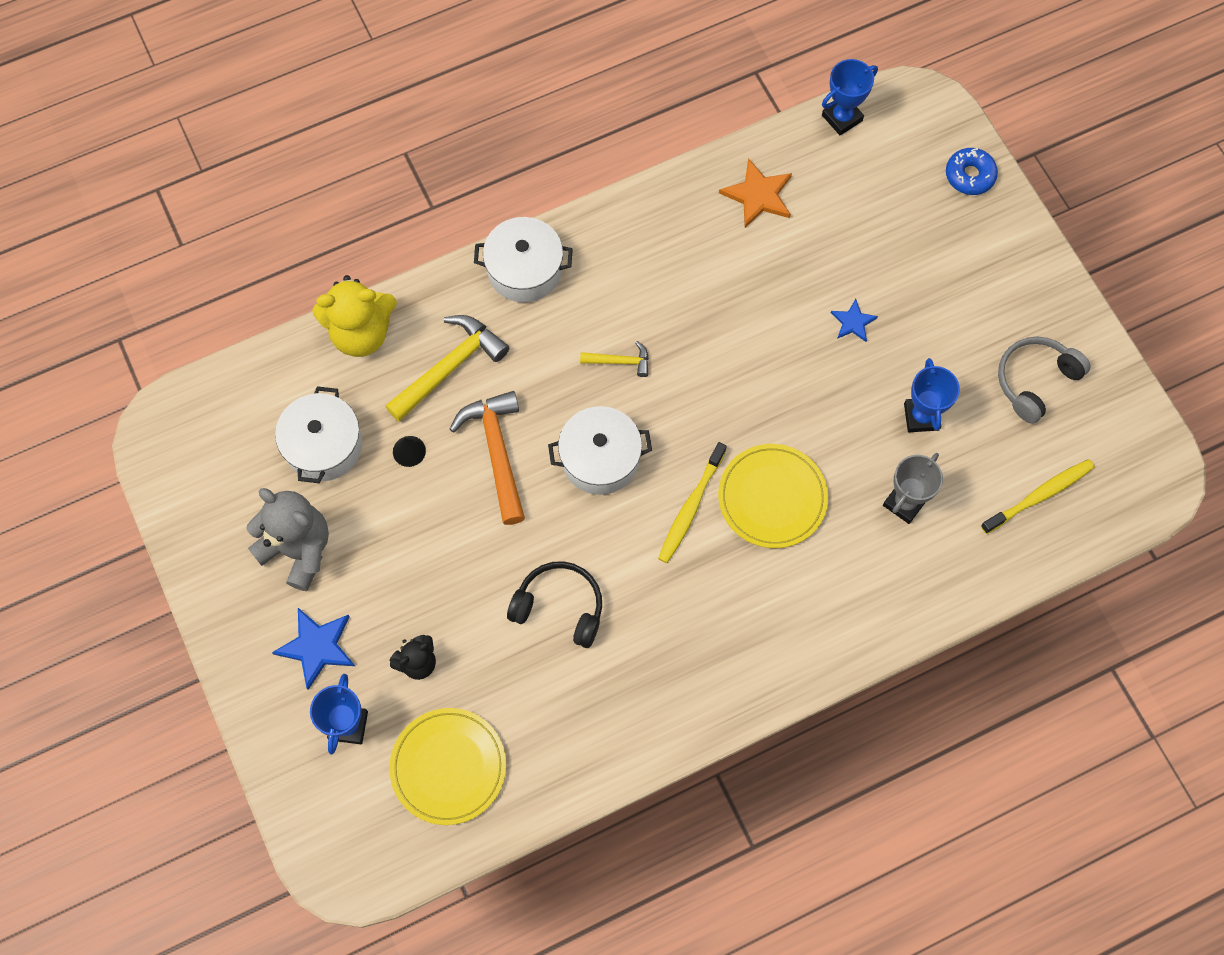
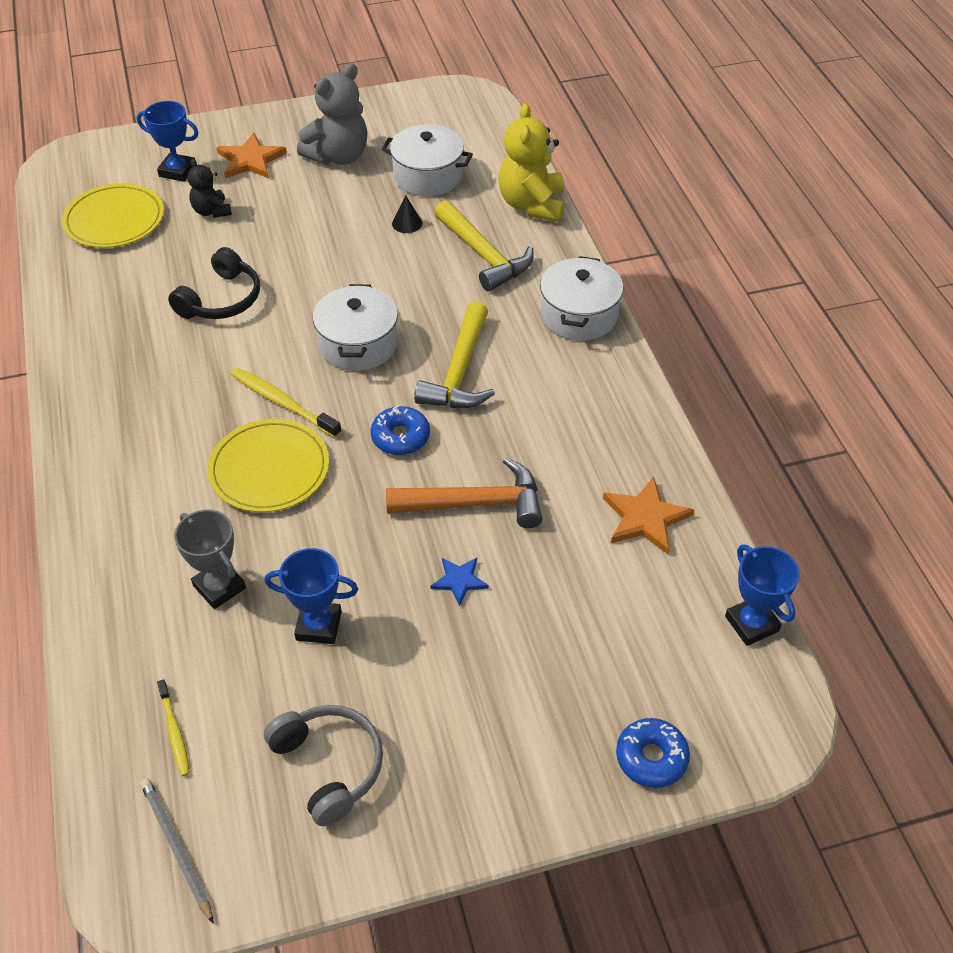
camera: 100 degrees right, 20 degrees down
(317, 647) = (250, 160): blue star -> orange star
(497, 452) = (388, 276): orange hammer -> orange hammer (475, 503)
(620, 361) = (459, 372): yellow hammer -> yellow hammer, size x1.91
(711, 396) = (400, 437): none -> blue donut
(1039, 495) = (174, 732): yellow toothbrush -> yellow toothbrush, size x0.62
(1124, 465) = (176, 848): none -> grey pencil

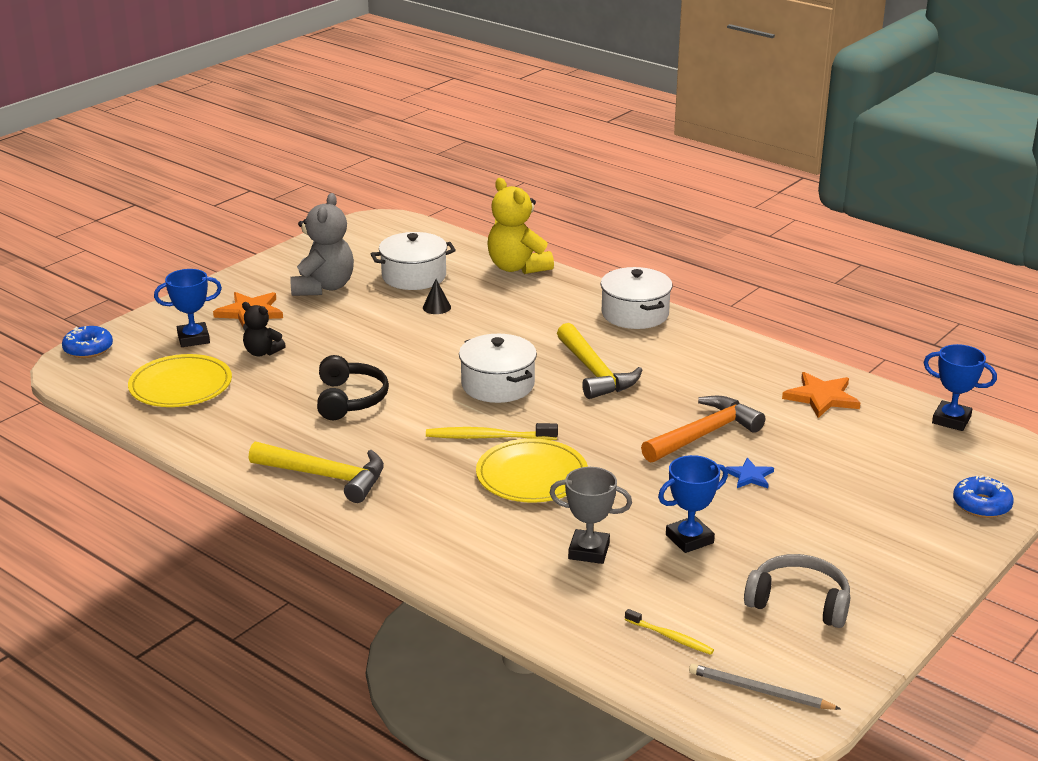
camera: 35 degrees left, 20 degrees down
(400, 437) = (603, 421): blue donut -> blue donut (88, 349)
(484, 255) = (521, 305): yellow hammer -> yellow hammer (326, 477)

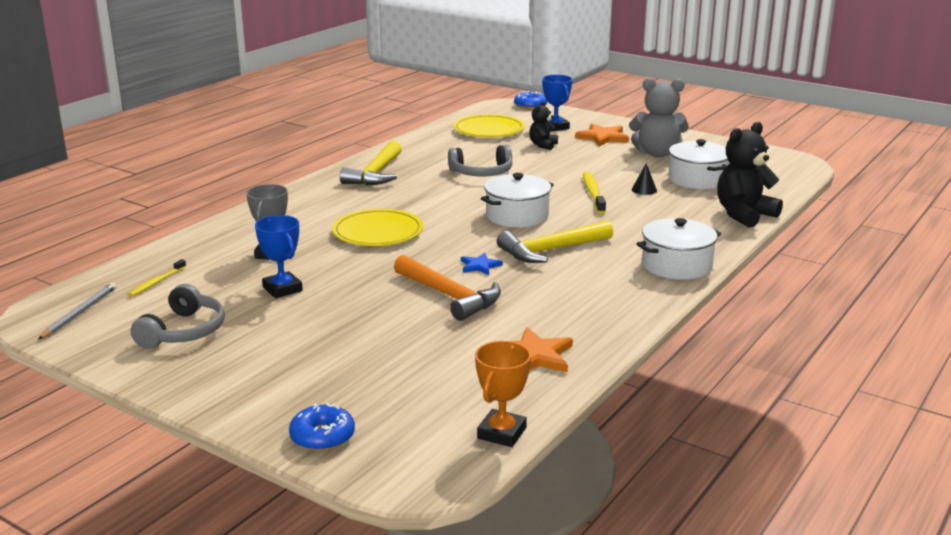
camera: 85 degrees right, 5 degrees down
(350, 399) = (482, 173): black headphones -> grey headphones
(488, 437) = (433, 216): yellow toothbrush -> yellow toothbrush (593, 193)
(517, 267) = (744, 215): yellow teddy bear -> black teddy bear
(749, 476) = (378, 315): blue star -> blue star (480, 266)
(951, 420) = (502, 433): blue trophy -> orange trophy

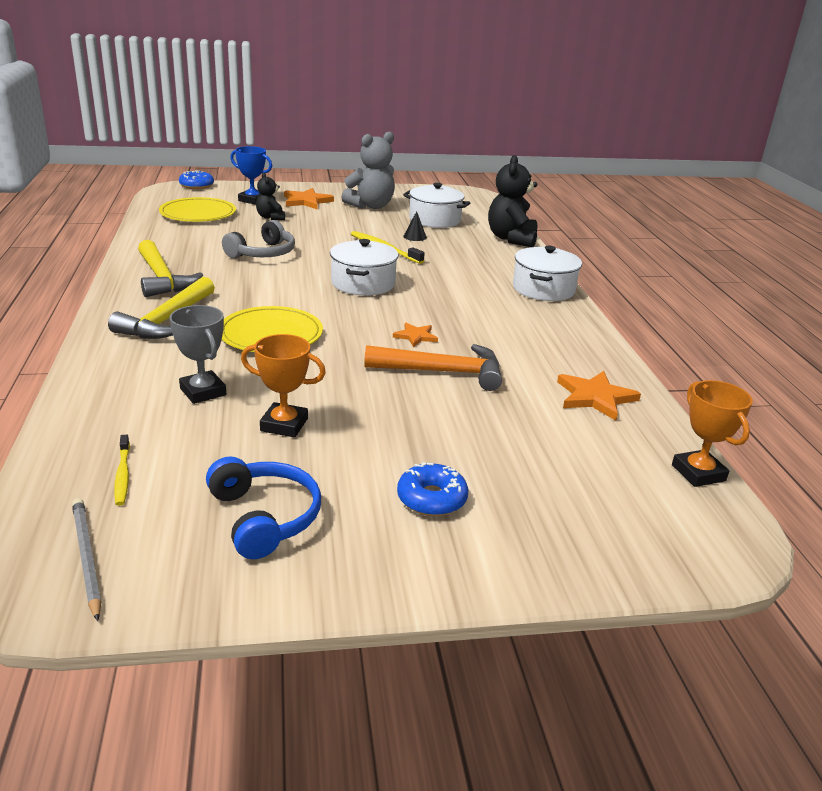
camera: 45 degrees left, 5 degrees up
(184, 331) = (264, 517): grey headphones -> blue headphones
(282, 289) = (284, 425): blue trophy -> orange trophy
(322, 436) = (597, 554): blue donut -> blue donut (431, 498)
(480, 266) = (415, 336): blue star -> orange star
(551, 250) = (442, 305): yellow hammer -> yellow hammer (167, 320)

